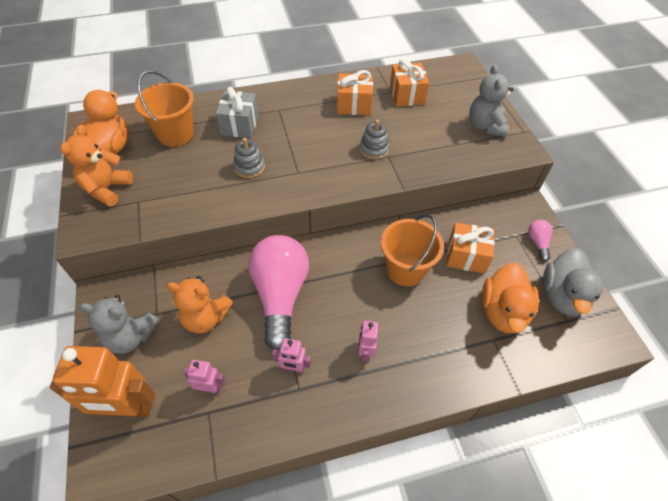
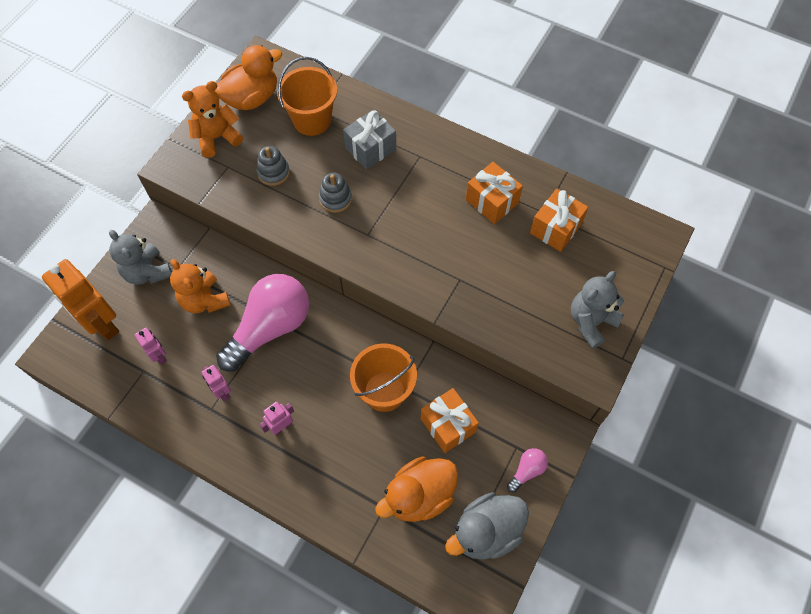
camera: 45 degrees right, 10 degrees up
(374, 149) = (455, 262): grey stacking toy -> grey stacking toy (273, 172)

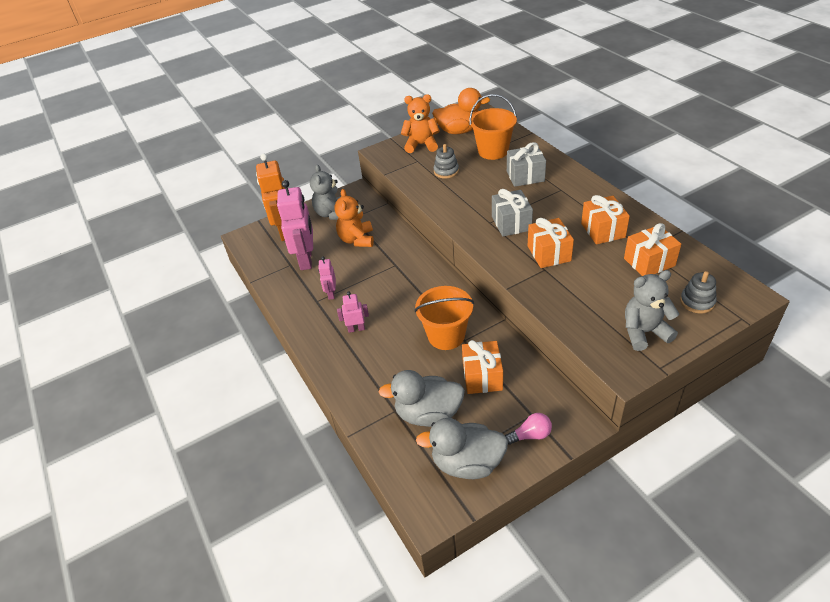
camera: 35 degrees right, 20 degrees down
(159, 355) = (306, 260): pink robot -> pink robot, size x2.05
(270, 328) = (389, 269): pink light bulb -> none
(335, 199) = (480, 196): grey stacking toy -> grey stacking toy (697, 302)
(392, 227) = (511, 223): none -> grey gift
(419, 495) = (428, 414): orange duck -> grey duck
(453, 255) = (549, 253): none -> orange gift

